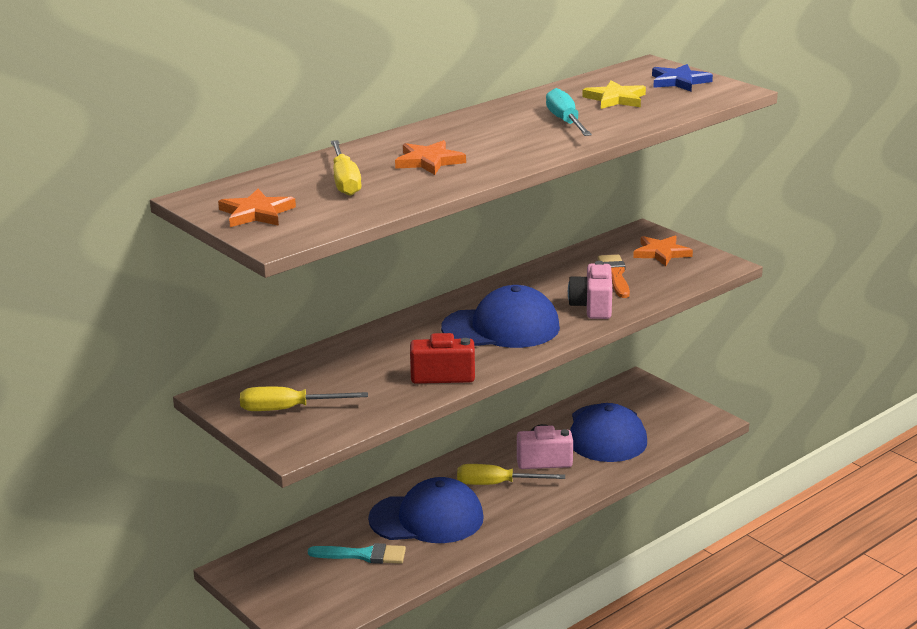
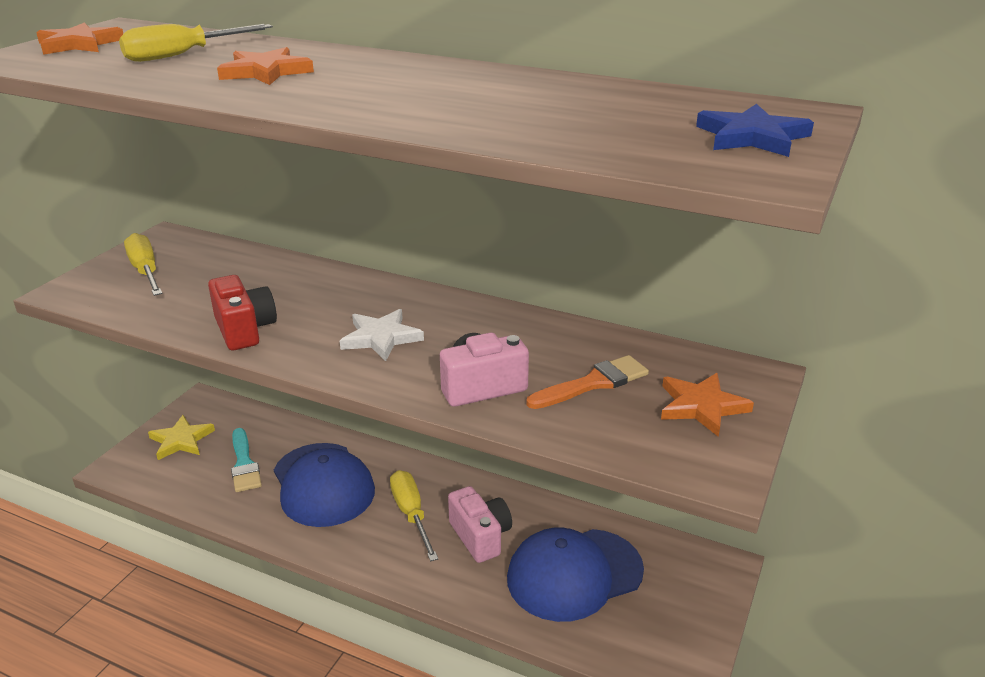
camera: 65 degrees right, 5 degrees up
(501, 328) = (381, 338): blue cap -> white star
(565, 122) = (471, 104): turquoise screwdriver -> none
(615, 99) = (607, 114): yellow star -> yellow star (181, 440)

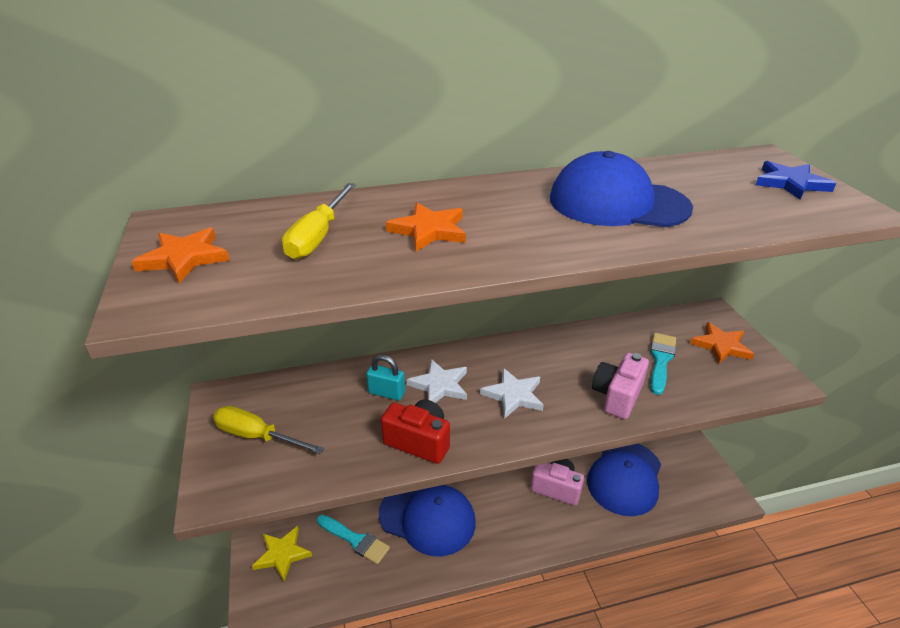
camera: 40 degrees left, 5 degrees up
(280, 286) = (386, 393): none -> turquoise padlock
(331, 301) = (439, 385): none -> white star
(411, 514) = (504, 501): yellow screwdriver -> none
(483, 98) = (618, 203): none -> blue cap
(593, 383) = (661, 360): orange brush -> turquoise brush

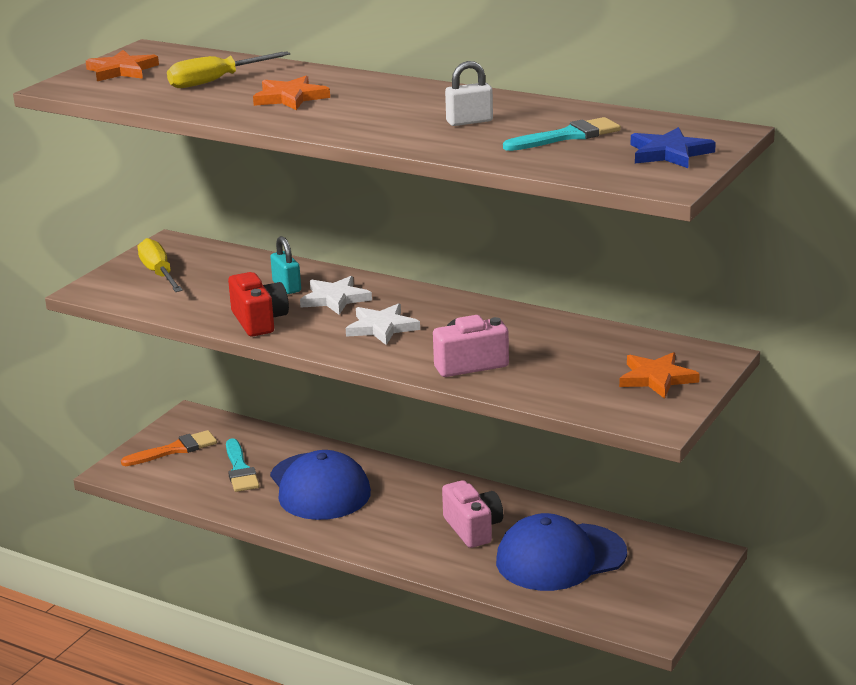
camera: 45 degrees right, 10 degrees down
(282, 554) = (175, 449): yellow star -> orange brush
(618, 203) = (469, 121): blue cap -> white padlock
(661, 360) = (566, 361): turquoise brush -> turquoise brush (567, 136)

